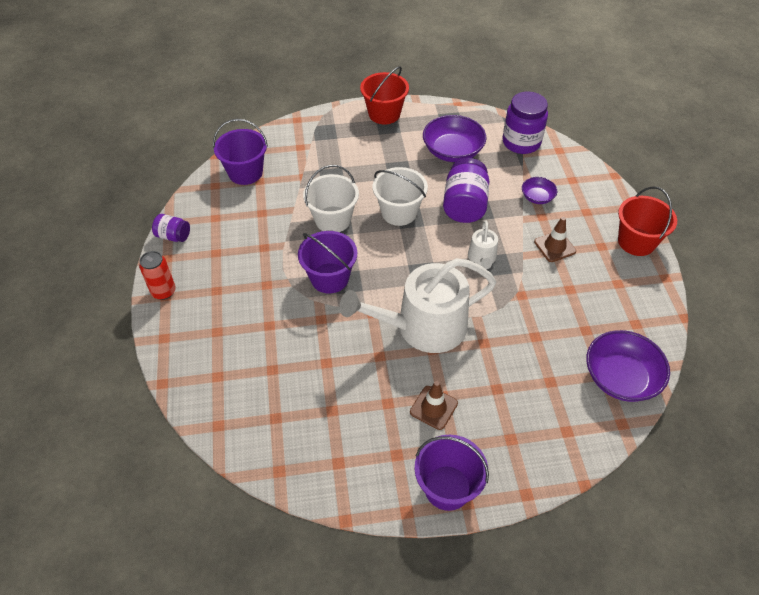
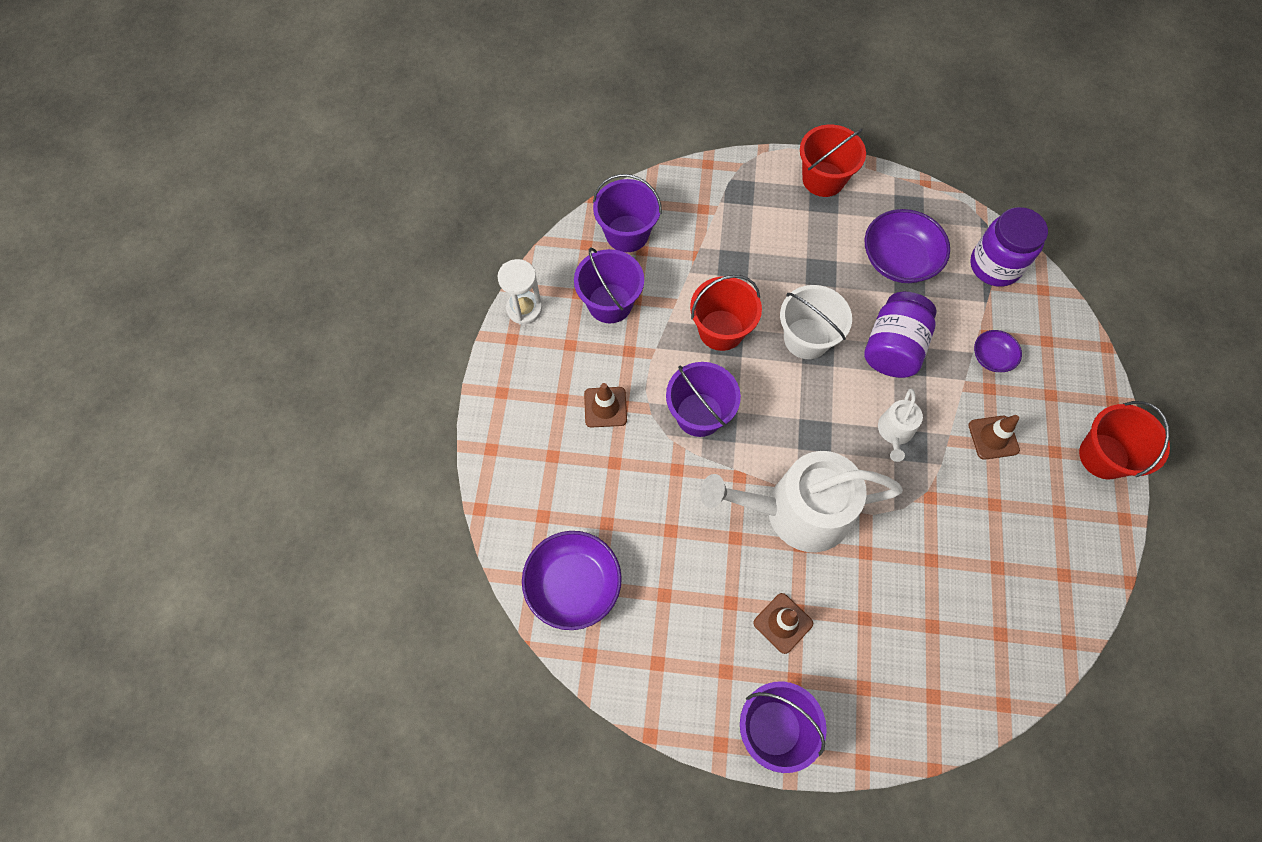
camera: 15 degrees right, 15 degrees up
(163, 292) = (500, 385): red can -> none
(173, 236) = (524, 309): purple jar -> white hourglass
(242, 219) = (610, 303): none -> purple bucket
(253, 288) = (605, 407): none -> brown traffic cone
(333, 220) = (721, 330): white bucket -> red bucket
(620, 377) = (1021, 643): purple bowl -> purple bowl (573, 585)

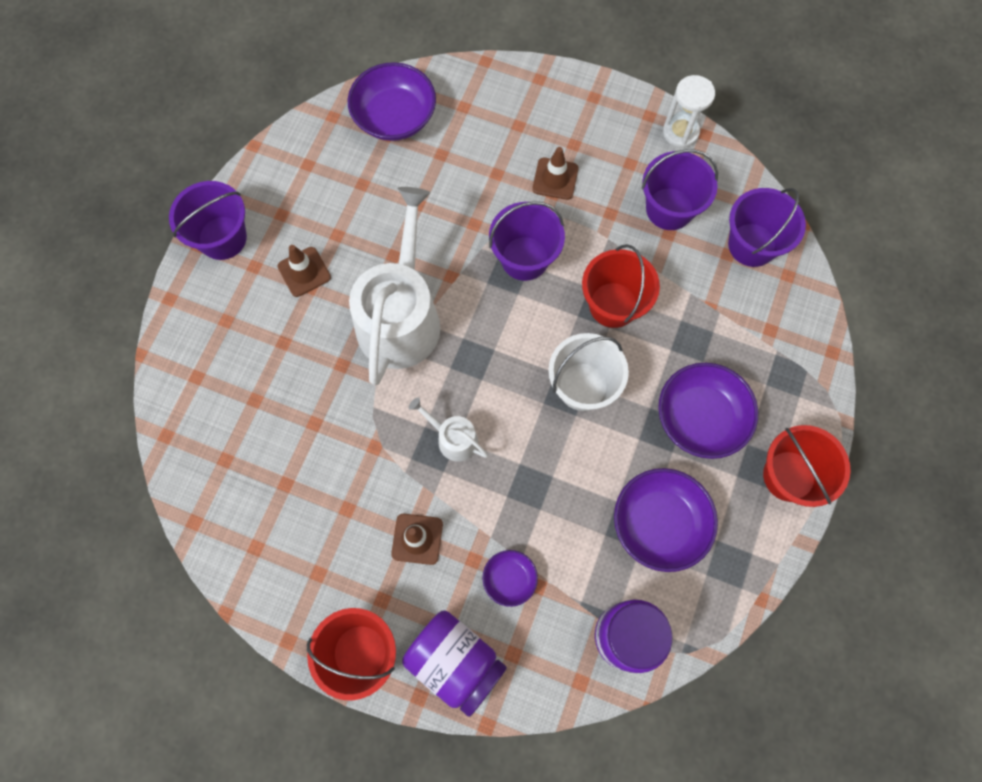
camera: 105 degrees right, 5 degrees up
(800, 246) = (700, 418): none -> purple bowl
(893, 348) = (549, 473): purple jar -> purple jar (455, 661)

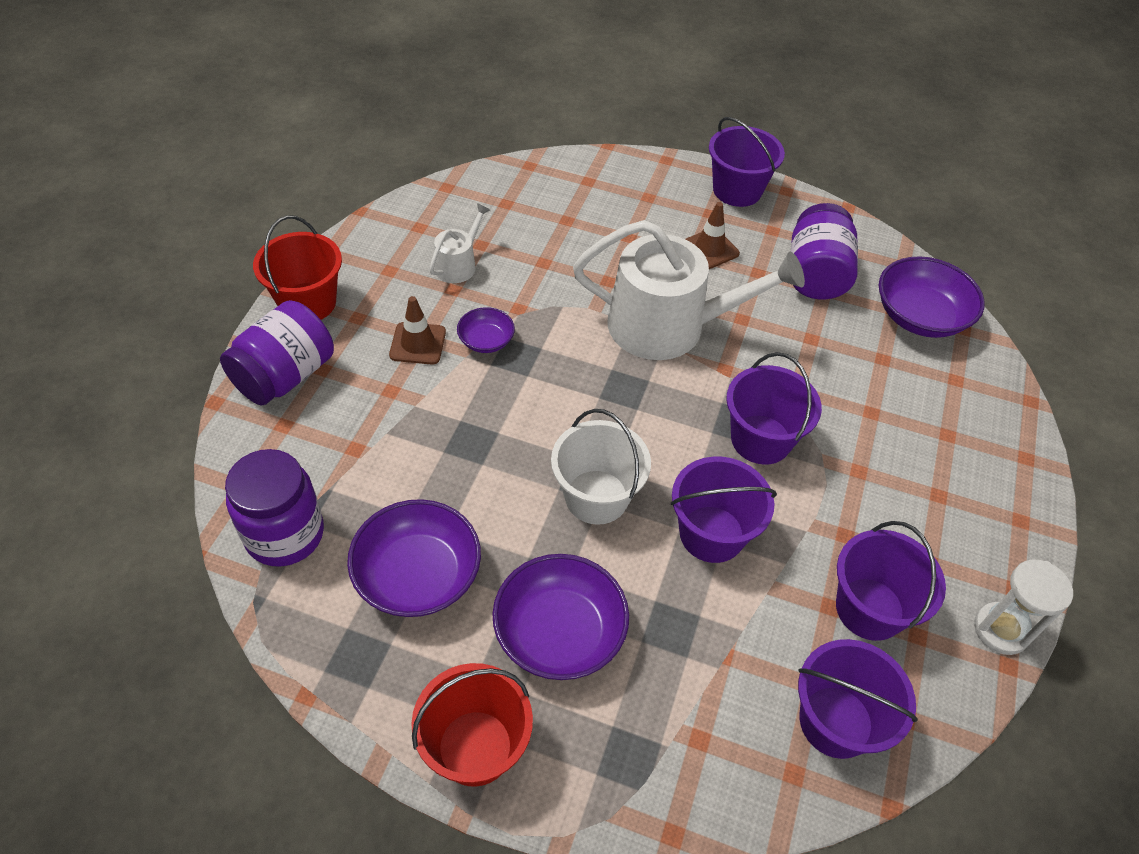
camera: 85 degrees right, 20 degrees down
(341, 188) = (815, 274): none -> purple jar
(453, 438) = (528, 372): white watering can -> white watering can (458, 264)
(509, 579) = (366, 422): purple bowl -> purple bowl (486, 341)
(555, 179) = (881, 473): brown traffic cone -> none
(613, 305) = (711, 534): red bucket -> purple bucket

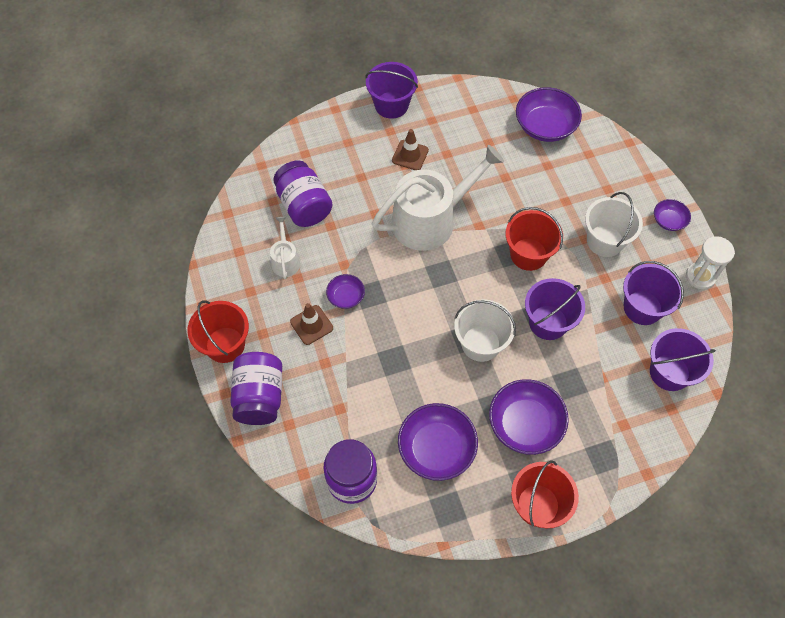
camera: 35 degrees left, 10 degrees up
(760, 439) = (528, 254): purple bucket -> red bucket
(815, 274) = (476, 135): purple jar -> purple jar (304, 206)
(886, 491) = (605, 241): none -> white bucket
(1010, 528) = (668, 221): none -> purple bowl

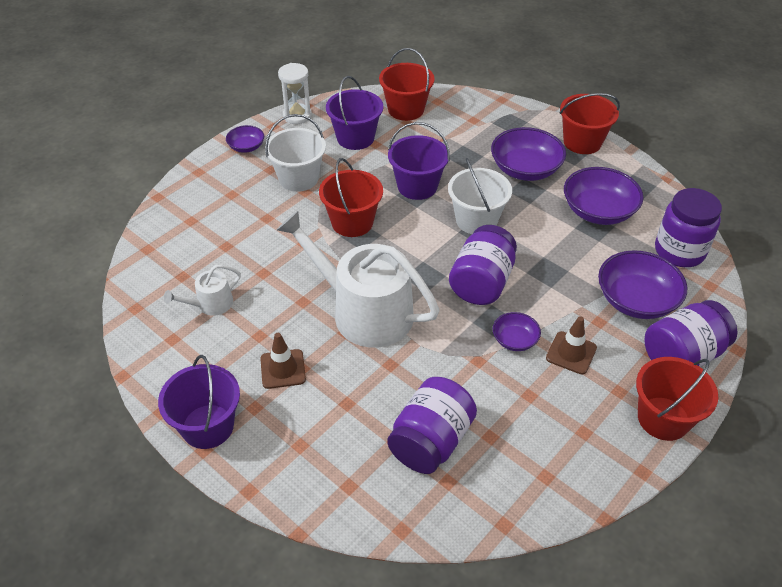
camera: 120 degrees left, 15 degrees down
(285, 260) = (518, 419): white watering can -> white watering can (210, 304)
(411, 307) = (481, 283): none -> purple jar
(545, 126) = (168, 266): purple bowl -> purple bowl (636, 300)
(669, 372) = (406, 109): purple bucket -> red bucket

